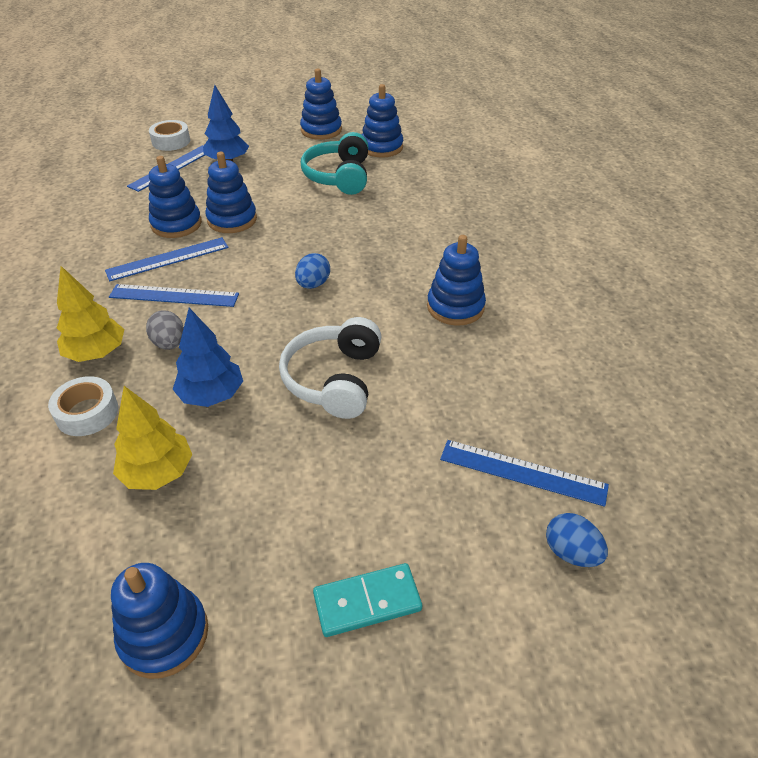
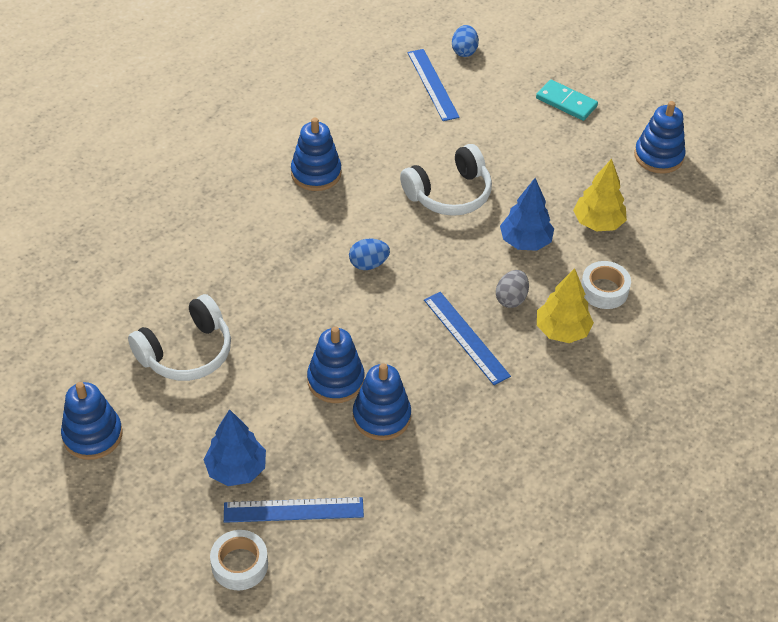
camera: 130 degrees left, 5 degrees up
(168, 259) = (431, 379): blue ruler -> none
(339, 176) = (186, 352): turquoise headphones -> white headphones
(381, 147) = (93, 355): blue stacking toy -> none

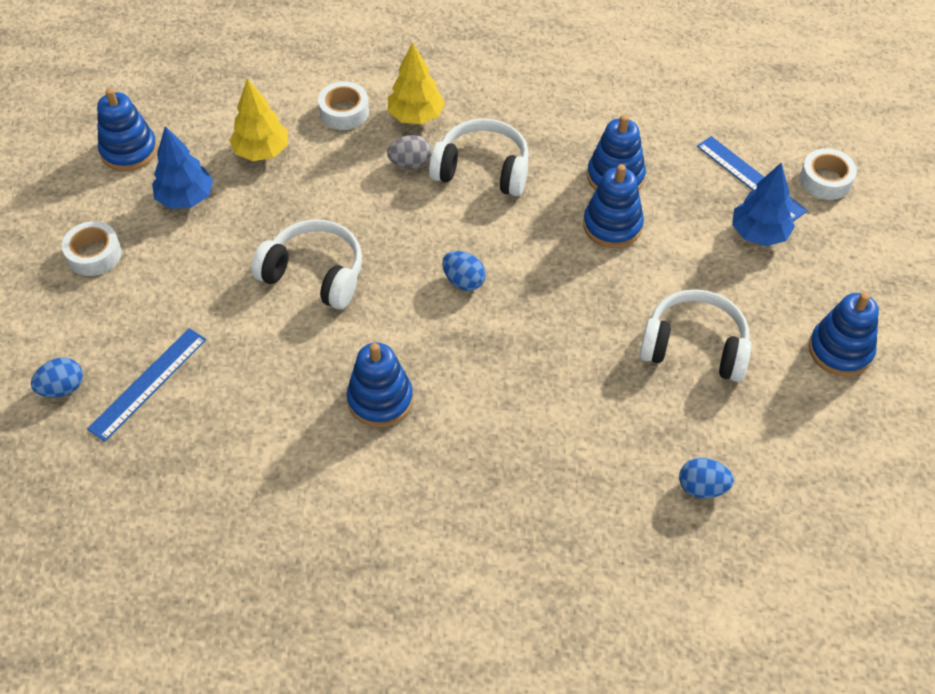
camera: 125 degrees left, 5 degrees up
(91, 282) = (702, 487): none -> blue egg
(466, 337) = (482, 169): blue ruler -> white headphones
(525, 242) = (331, 187): blue tree -> blue tree (186, 198)
(566, 102) = (94, 254): turquoise domino -> white tape

